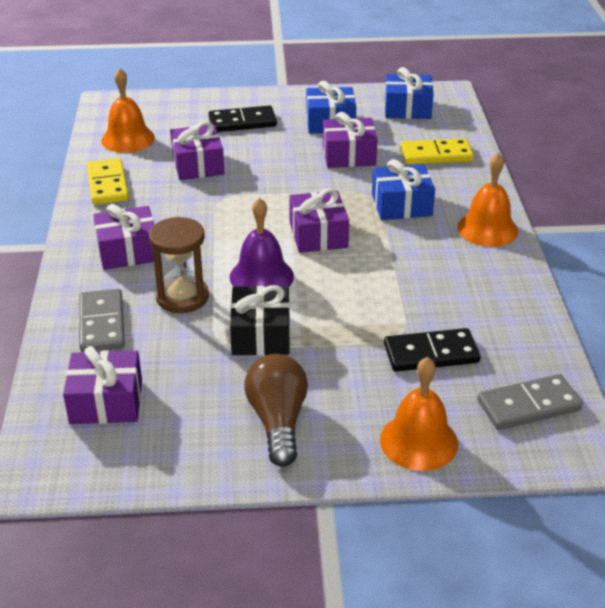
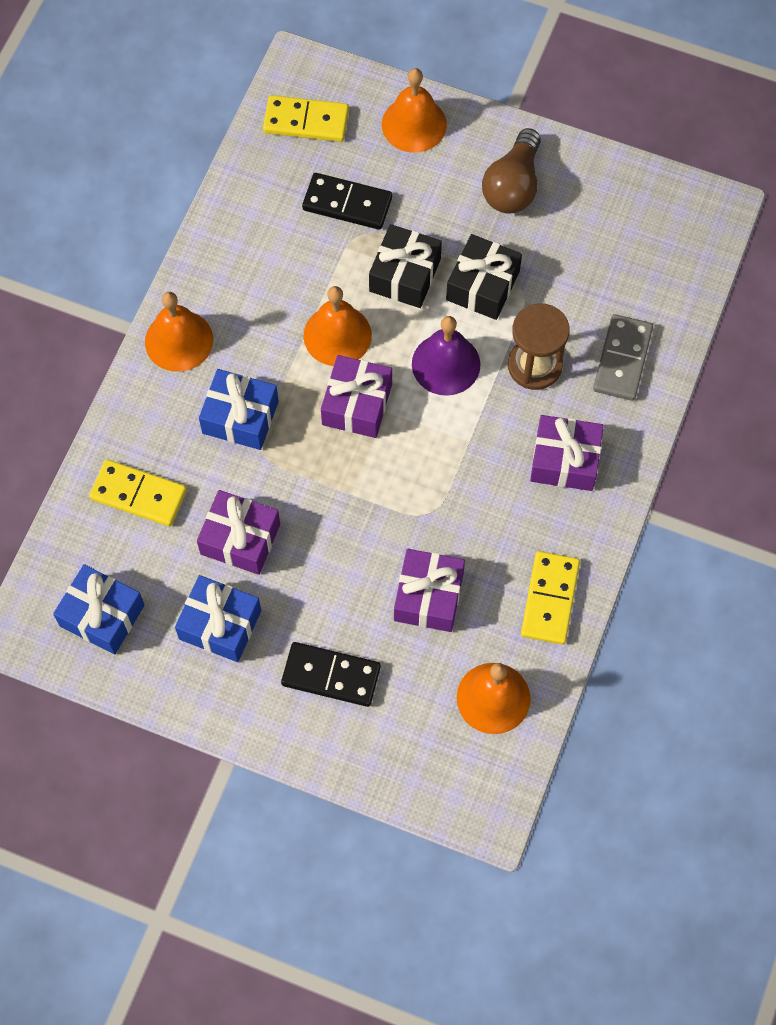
camera: 155 degrees left, 30 degrees up
(106, 402) = (645, 262): purple gift -> none
(337, 320) = (405, 275): none -> black gift
(366, 267) = (337, 335): none -> orange bell
(528, 406) = (306, 121): grey domino -> yellow domino

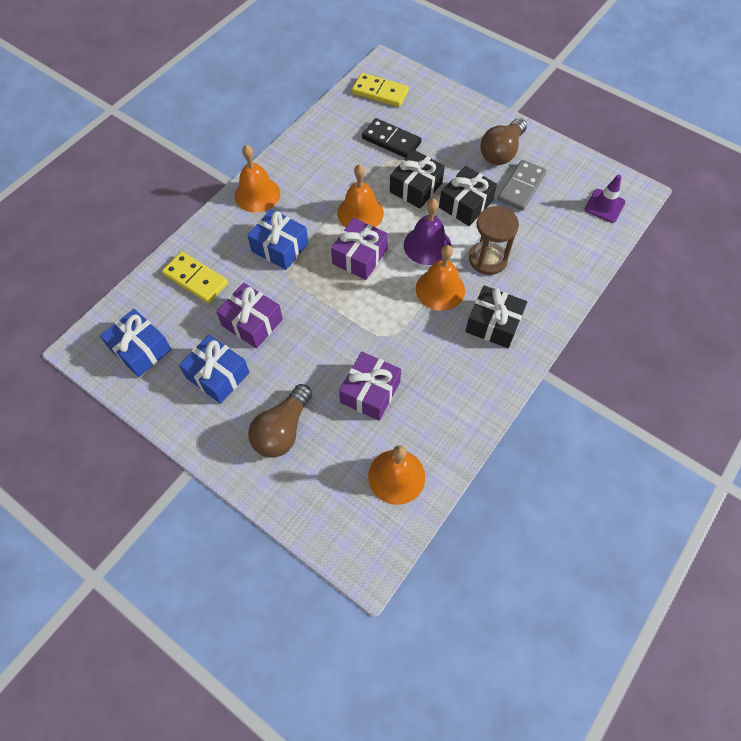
camera: 15 degrees right, 5 degrees down
(331, 676) = (282, 430): black domino -> brown light bulb
(414, 124) = (447, 106): orange bell -> orange bell (440, 289)
(550, 599) = (458, 415): yellow domino -> none
(565, 460) = (493, 324): purple gift -> black gift
(622, 359) = (550, 269): grey domino -> grey domino (521, 187)
(677, 242) = (604, 206): none -> purple traffic cone

